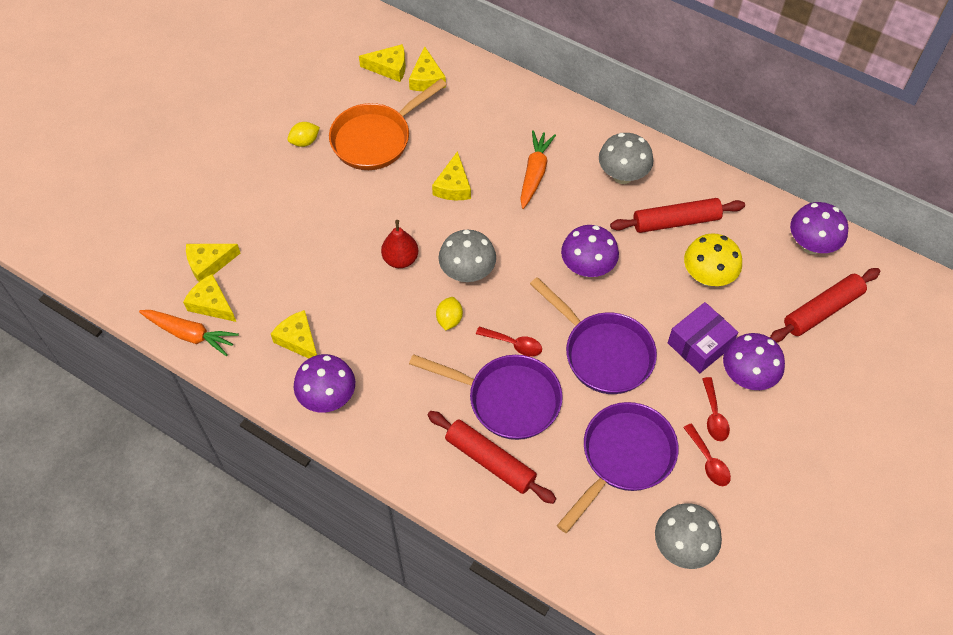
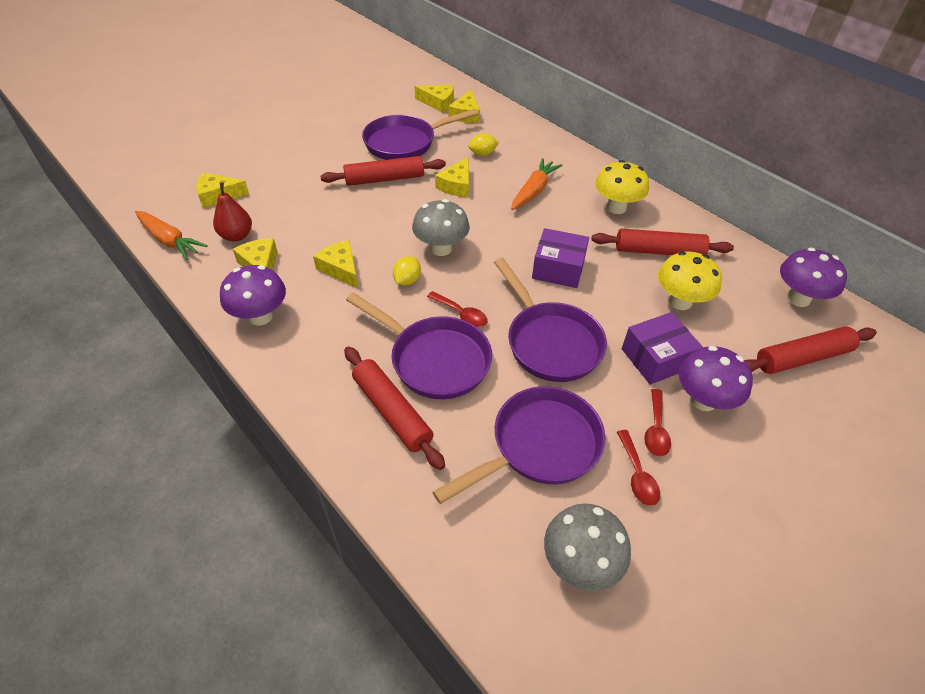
camera: 15 degrees right, 10 degrees down
(211, 304) = (202, 223): yellow cheese -> yellow cheese (340, 269)
(305, 141) = (345, 134): yellow lemon -> yellow lemon (482, 154)
(375, 196) = (384, 179): none -> red rolling pin
(376, 138) = (405, 143): orange pan -> purple pan
(400, 259) = (384, 226): red pear -> red pear (236, 236)
(587, 268) = (558, 269): purple mushroom -> purple box
(622, 175) = (616, 207): grey mushroom -> yellow mushroom

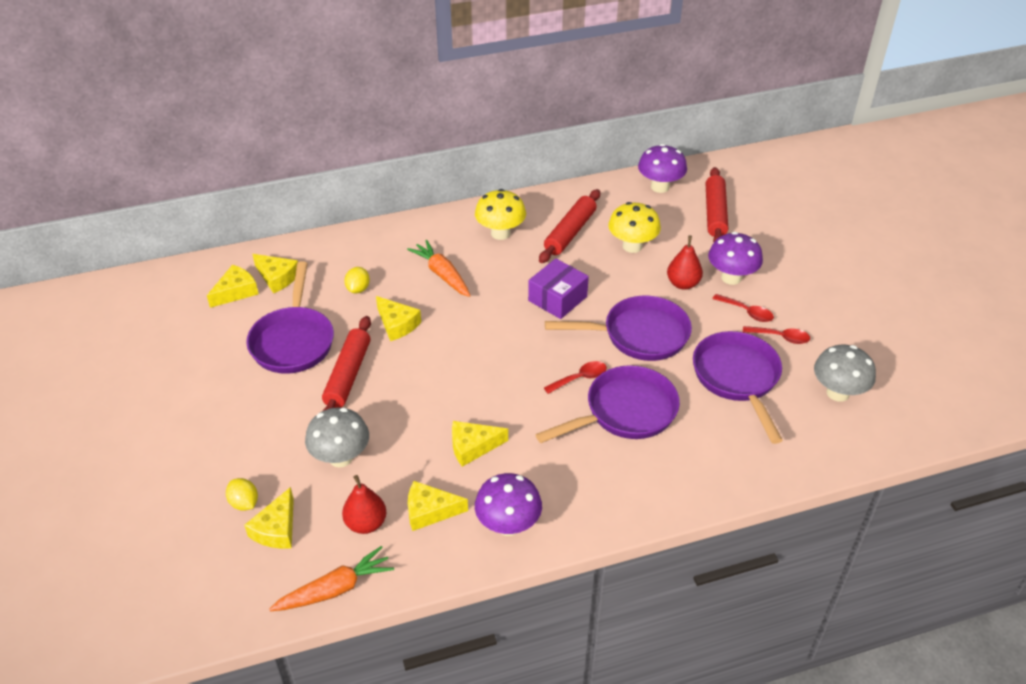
camera: 65 degrees left, 5 degrees down
(392, 411) = (670, 455): red rolling pin -> none
(407, 280) = (517, 402): yellow lemon -> yellow lemon (244, 503)
(441, 248) = (486, 365): grey mushroom -> grey mushroom (341, 457)
(656, 358) = (683, 284): purple box -> red pear

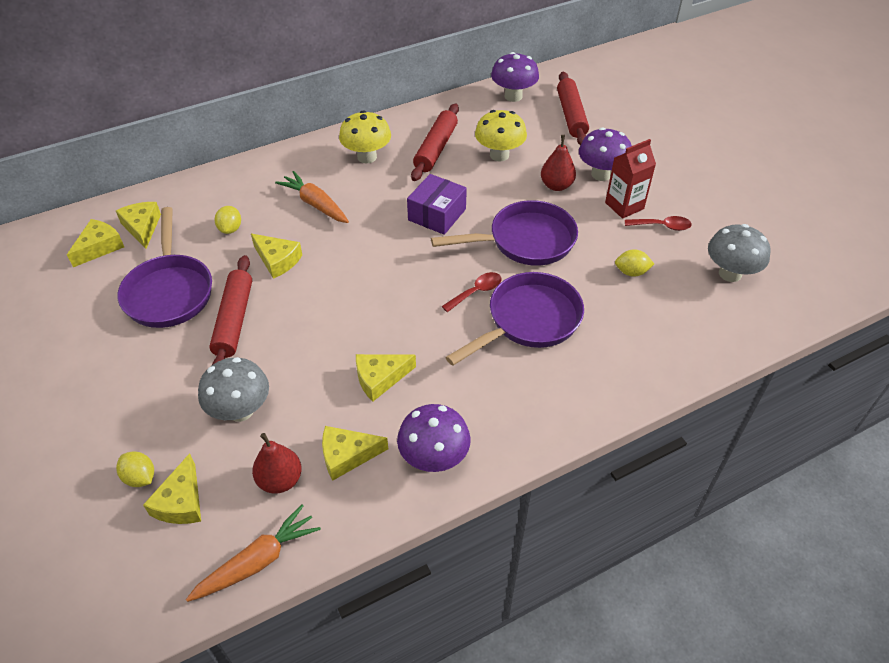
camera: 10 degrees left, 5 degrees up
(277, 277) = (142, 227): yellow cheese -> yellow cheese turned 135 degrees counterclockwise
(737, 379) = (631, 272): purple pan -> yellow lemon
(747, 312) = (624, 206): red spoon -> red carton

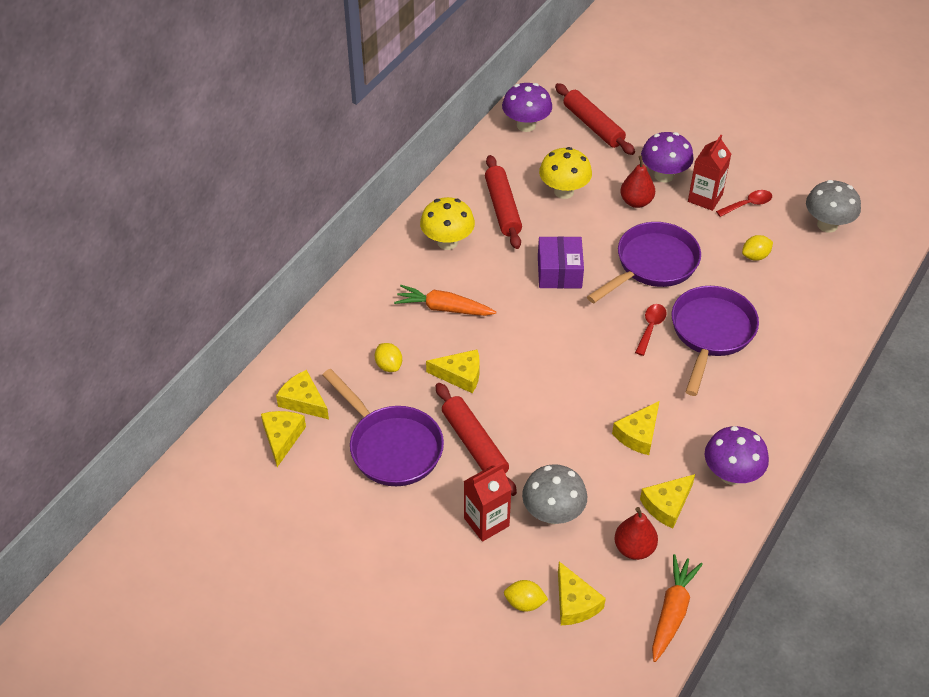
camera: 30 degrees left, 0 degrees up
(180, 389) = (486, 522): none -> red carton

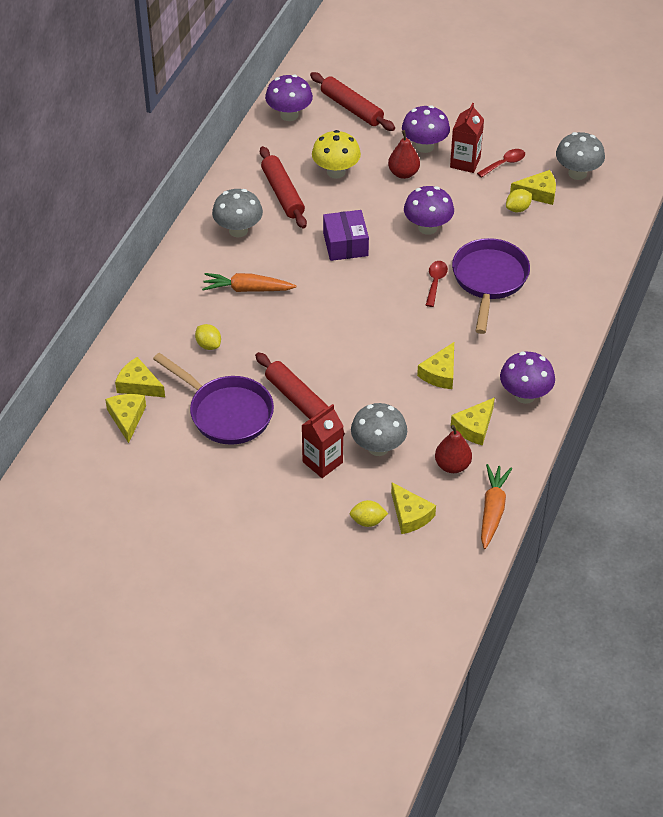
camera: 10 degrees left, 0 degrees up
(447, 242) = (238, 230): yellow mushroom -> grey mushroom
(460, 375) = (274, 344): yellow cheese -> yellow cheese (538, 193)
(652, 265) = (427, 227): purple pan -> purple mushroom

